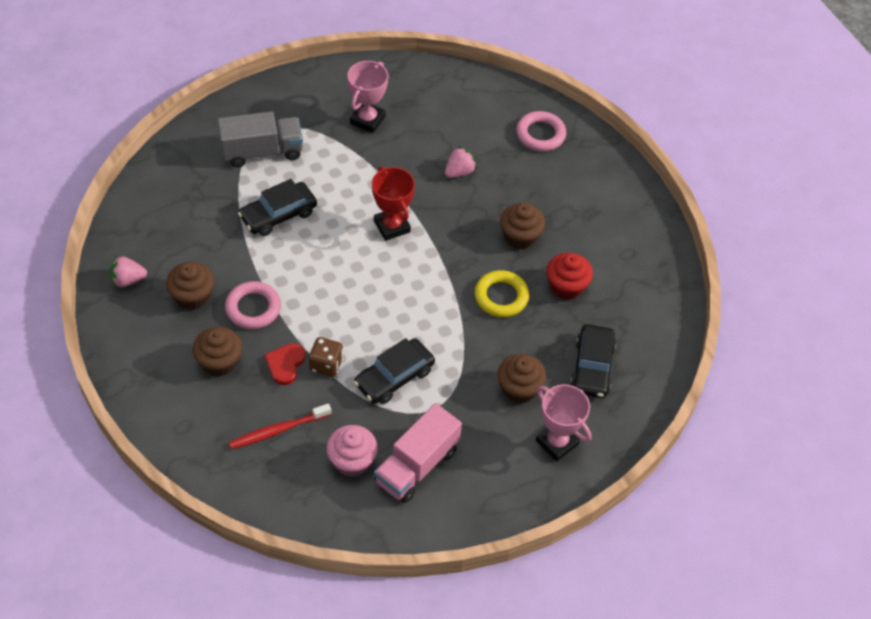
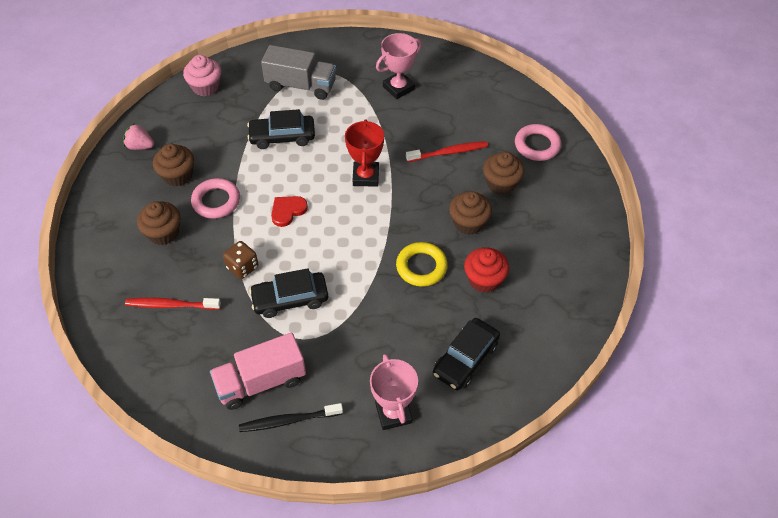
camera: 30 degrees right, 0 degrees up
(285, 364) = (211, 254): red heart -> red heart (287, 211)
(352, 461) = (212, 355): pink cupcake -> pink cupcake (205, 87)
(459, 172) = (448, 152): pink strawberry -> red toothbrush
(466, 489) = (289, 420): none -> black toothbrush
(519, 389) = (389, 351): brown cupcake -> brown cupcake (501, 183)

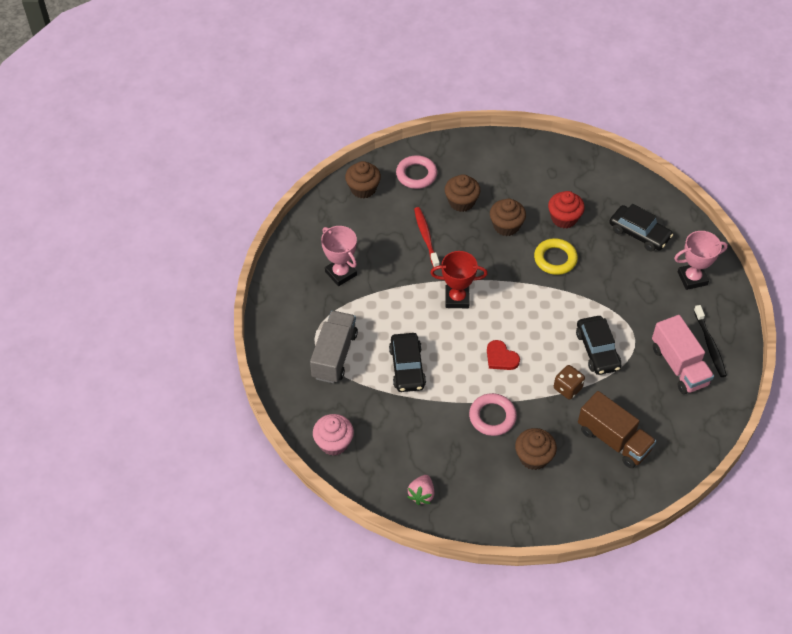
camera: 90 degrees left, 0 degrees up
(171, 305) = (613, 440): red toothbrush -> brown truck
(177, 175) = (461, 454): brown cupcake -> brown cupcake (363, 189)

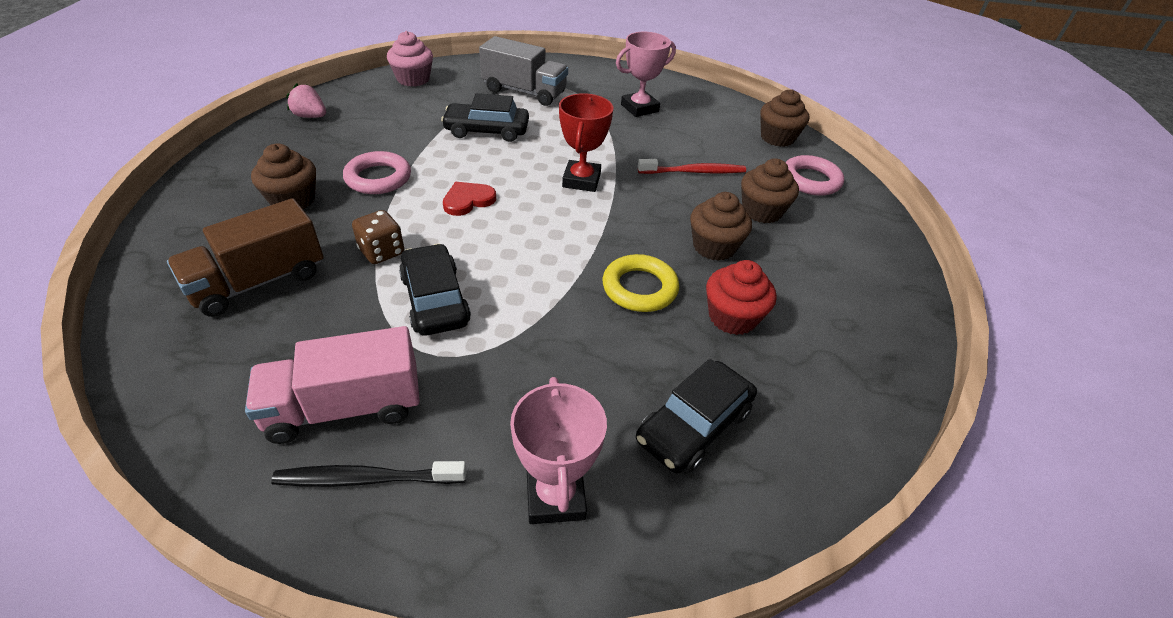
camera: 95 degrees right, 10 degrees down
(597, 350) = (435, 299): black car -> black car turned 75 degrees clockwise

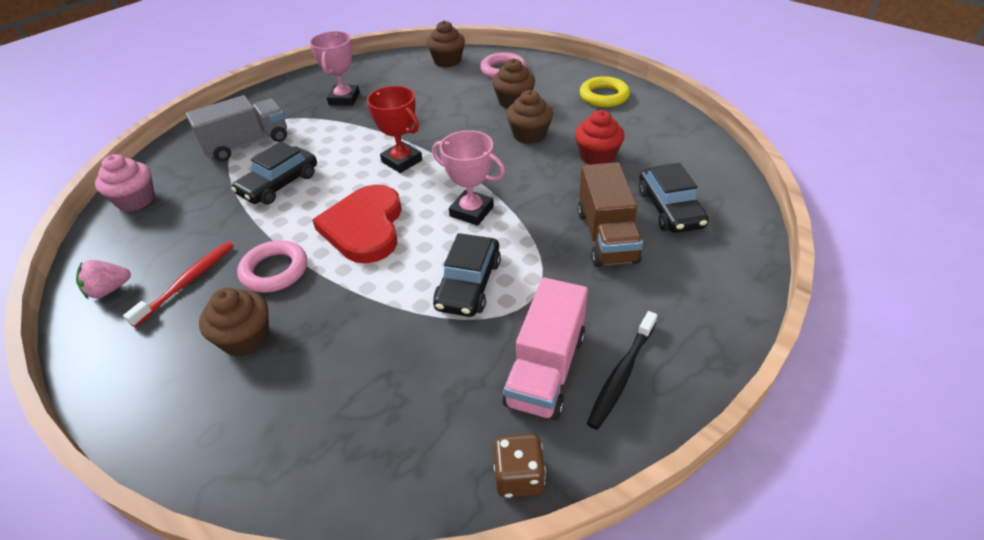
camera: 50 degrees left, 0 degrees up
(259, 281) = (348, 391): brown truck -> brown truck (606, 236)
(382, 252) = (382, 298): brown dice -> brown dice (518, 476)
(435, 299) = (468, 284): black car -> black car turned 90 degrees counterclockwise
(468, 200) = (364, 227): red heart -> red heart, size x1.98
(555, 496) = (687, 286): pink trophy -> pink trophy (471, 211)
(639, 288) = (541, 181): yellow ring -> yellow ring (604, 96)
(693, 172) = (446, 109): red toothbrush -> red toothbrush (187, 282)

